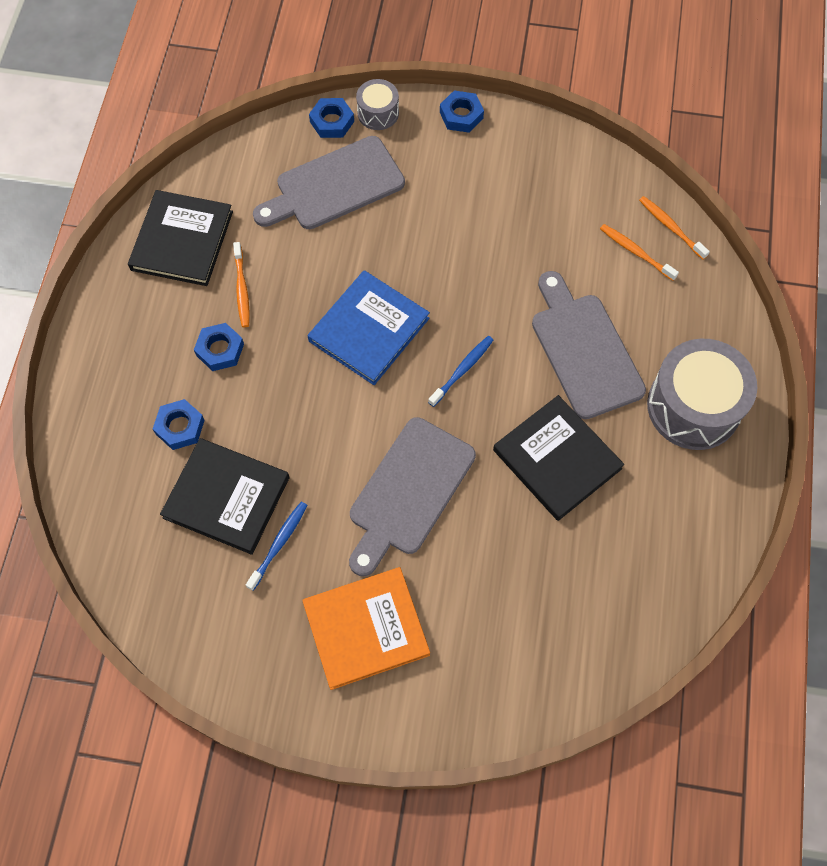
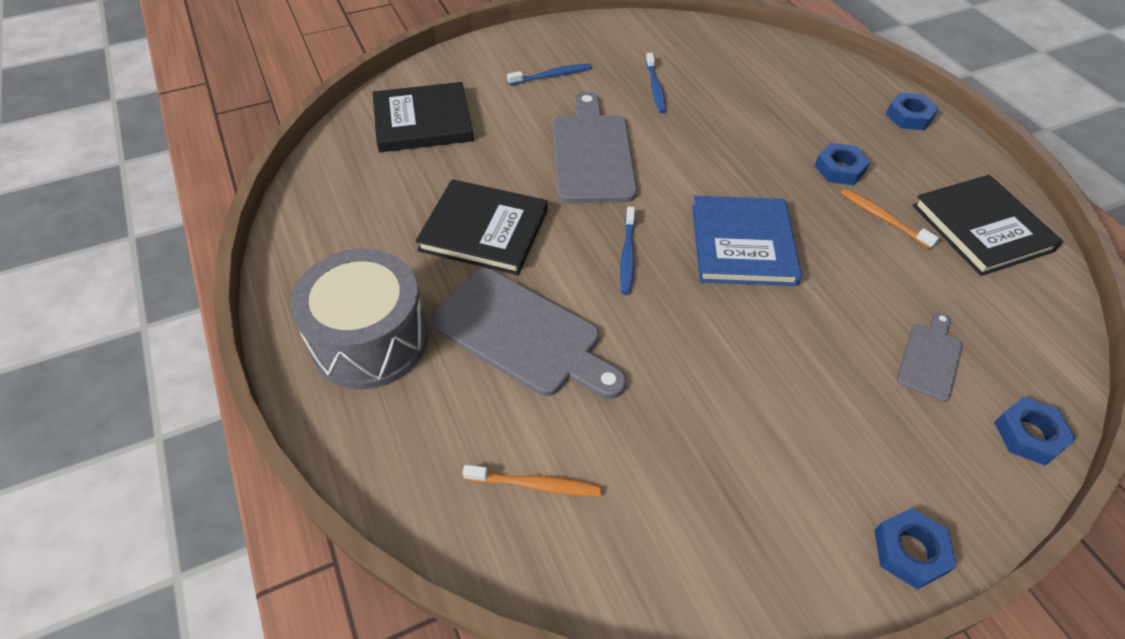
camera: 145 degrees right, 15 degrees down
(180, 427) = (801, 113): blue nut -> blue nut (909, 116)
(226, 497) = (719, 93): black book -> black book (423, 121)
(334, 186) = (930, 358): grey cutting board -> grey cutting board, size x0.52
(366, 629) = (551, 76): orange book -> blue toothbrush
(378, 113) = (1000, 483): grey drum -> none
(671, 227) = (509, 552): orange toothbrush -> none

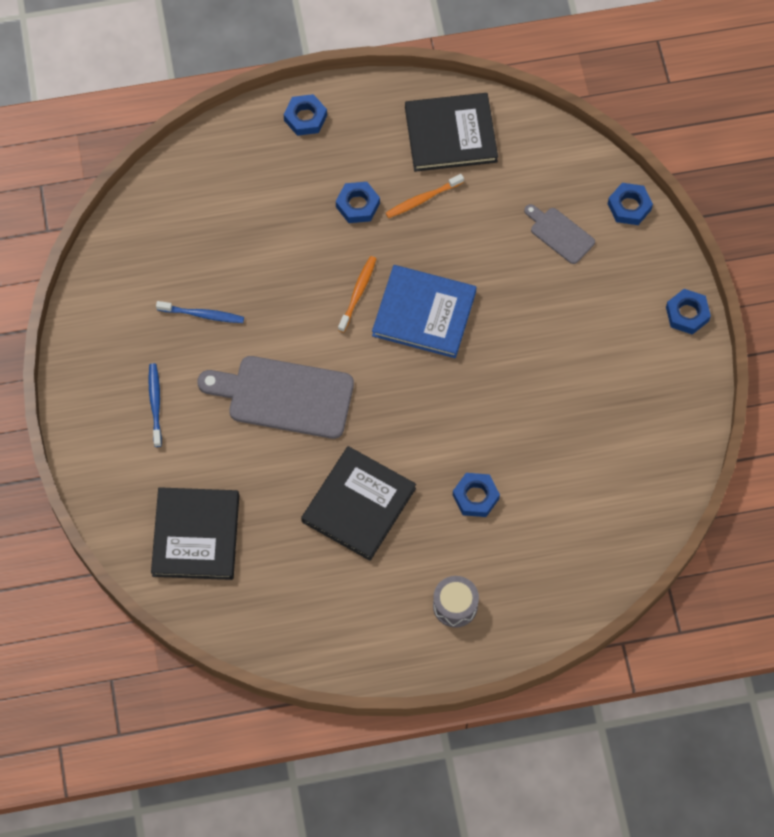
camera: 75 degrees left, 15 degrees up
(370, 340) = (455, 606): grey drum -> grey drum, size x0.50
(522, 335) = (475, 497): grey cutting board -> blue nut
(535, 484) = (599, 513): orange toothbrush -> orange toothbrush (358, 293)
(627, 255) = (414, 402): blue toothbrush -> none

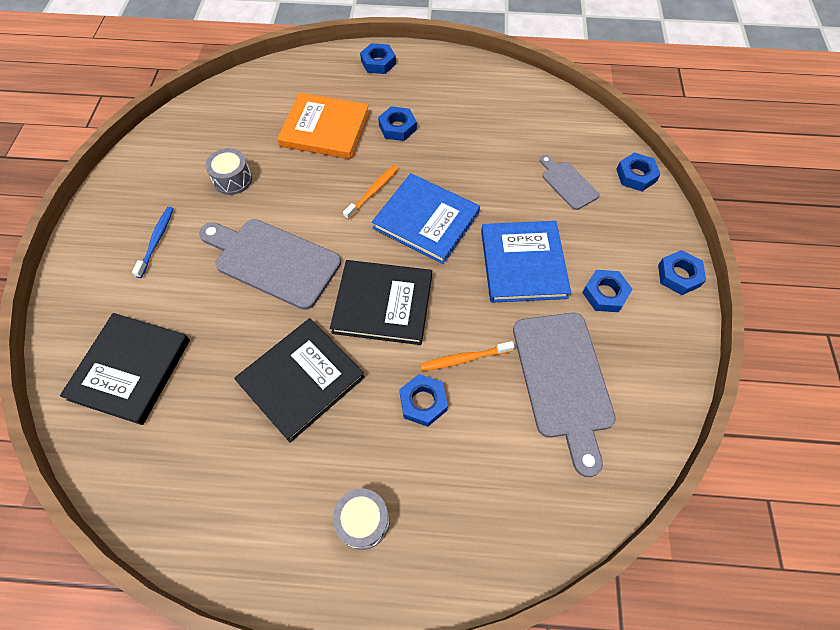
camera: 15 degrees right, 5 degrees down
(202, 315) = (233, 179): blue toothbrush -> grey drum
(277, 226) = (325, 129): none -> orange book
(423, 199) = (454, 134): orange toothbrush -> orange toothbrush (464, 358)
(450, 134) = (491, 95): black book -> black book (383, 304)
(534, 338) = (523, 263): none -> blue book
(596, 446) = (563, 380): none -> grey cutting board
(619, 351) = (605, 294): none -> blue nut

